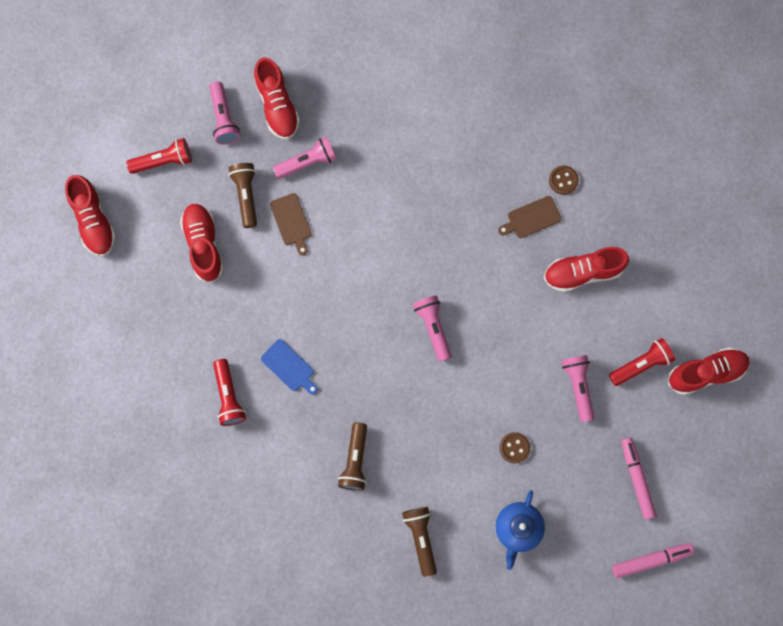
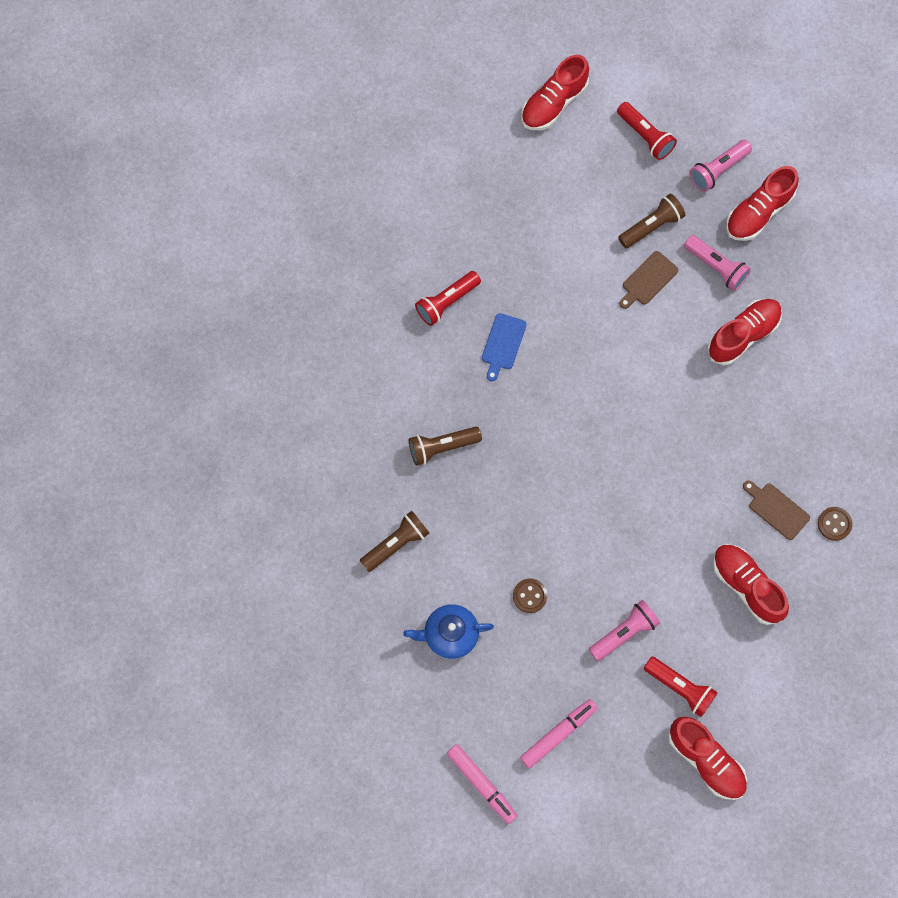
camera: 65 degrees right, 5 degrees down
(204, 245) = (582, 211): red shoe -> red shoe (743, 335)
(433, 327) = (611, 462): pink flashlight -> none

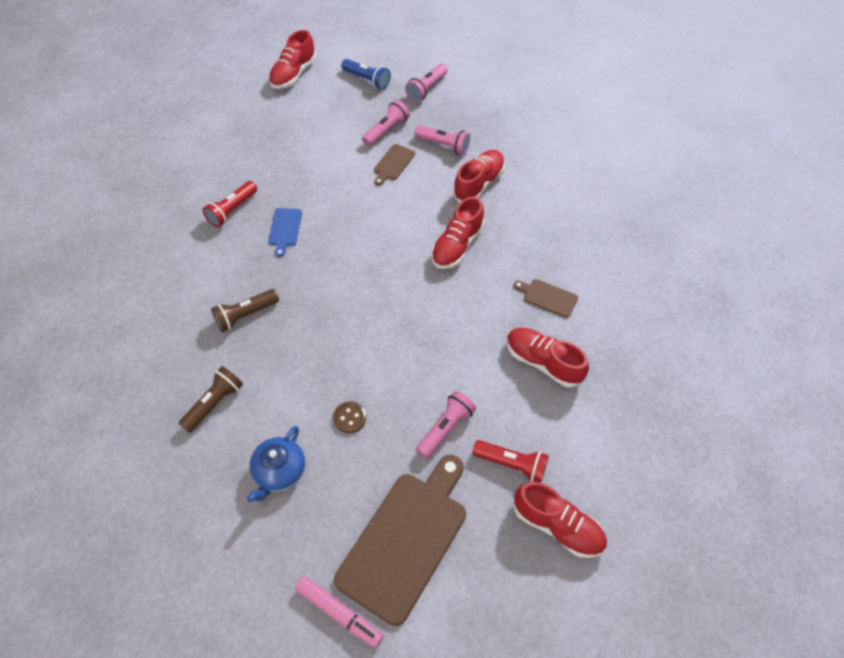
camera: 15 degrees left, 15 degrees down
(450, 635) = (279, 471): blue teapot -> blue teapot turned 45 degrees counterclockwise
(558, 734) = (406, 539): pink marker -> brown cutting board
(645, 136) = (367, 80): red flashlight -> blue flashlight
(651, 226) = (386, 130): brown flashlight -> pink flashlight
(758, 213) = (464, 107): red shoe -> red shoe (457, 245)
(834, 524) = (599, 297): brown button -> none

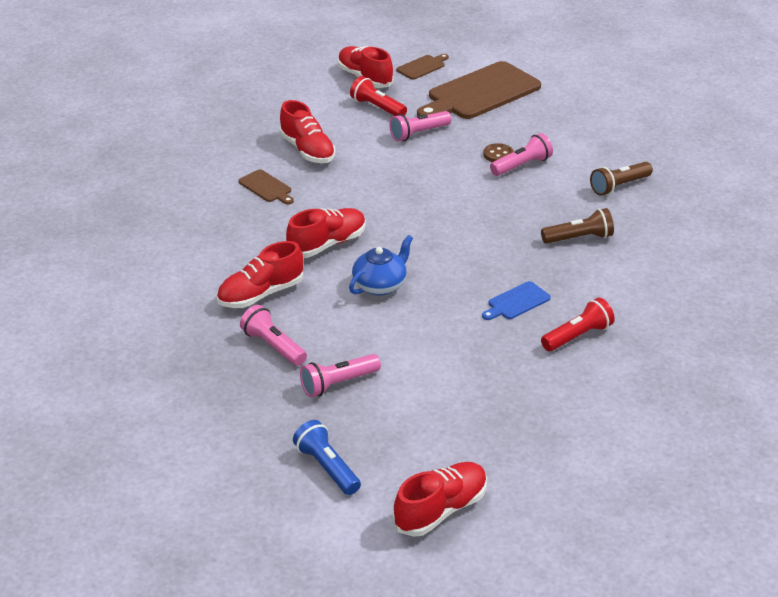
camera: 160 degrees left, 20 degrees down
(279, 471) = (568, 140): blue teapot -> blue teapot (380, 285)
(285, 229) = (516, 302): blue cutting board -> blue cutting board turned 150 degrees counterclockwise
(338, 612) = (541, 77): pink marker -> none
(393, 164) = (352, 340): brown cutting board -> brown cutting board (422, 67)
(426, 89) = (246, 429): pink flashlight -> pink flashlight (522, 165)

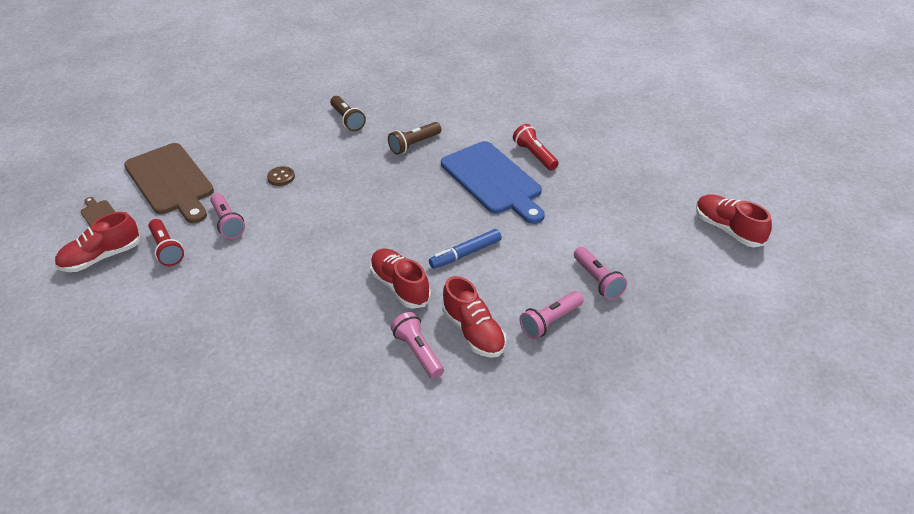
camera: 85 degrees left, 5 degrees up
(266, 187) = (291, 332): brown cutting board -> none
(307, 150) = (230, 301): red shoe -> none
(327, 467) = (697, 287): blue flashlight -> none
(377, 108) = (167, 249): red flashlight -> red flashlight turned 75 degrees counterclockwise
(380, 285) = (466, 253): blue teapot -> blue marker
(516, 302) = (493, 181): blue cutting board -> blue cutting board, size x2.25
(522, 165) = (303, 165): pink flashlight -> pink flashlight (418, 352)
(579, 238) = (414, 145): brown flashlight -> brown flashlight turned 120 degrees counterclockwise

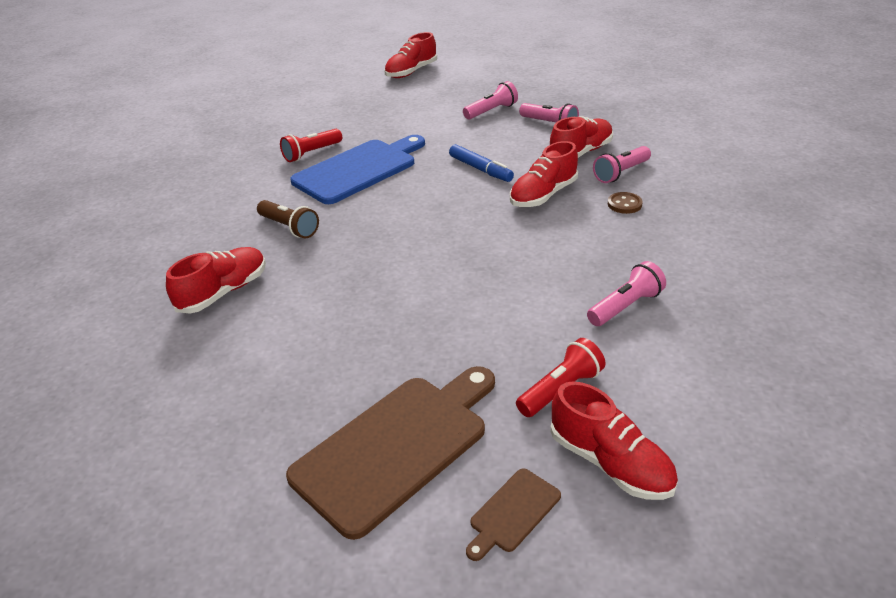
camera: 100 degrees left, 5 degrees down
(228, 223) = (483, 345): pink flashlight -> pink flashlight (625, 306)
(281, 177) = (369, 322): brown button -> brown button (624, 204)
(347, 120) = (223, 292): brown flashlight -> red shoe

